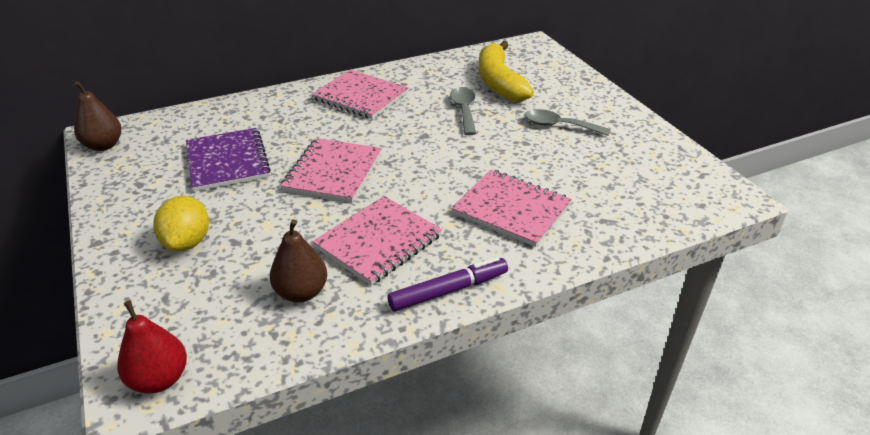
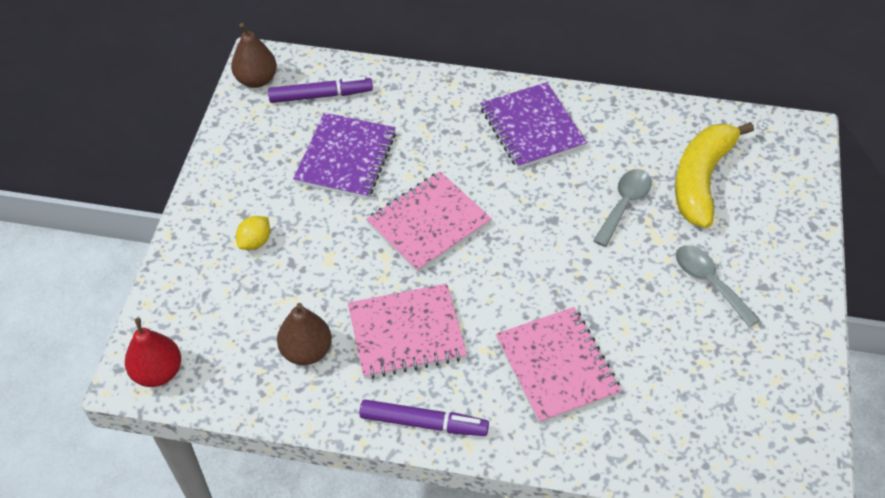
camera: 35 degrees right, 15 degrees up
(172, 135) = (321, 95): none -> purple marker
(187, 242) = (255, 242): yellow lemon -> yellow lemon, size x0.63
(360, 96) = (532, 127): pink notebook -> purple notebook

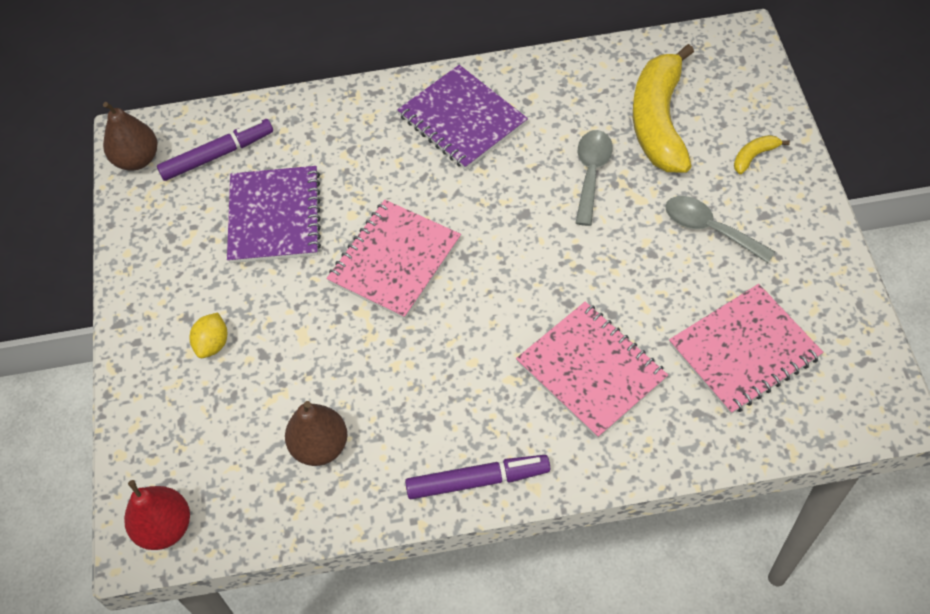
camera: 15 degrees left, 5 degrees up
(406, 333) = (420, 389): pink notebook -> pink notebook (744, 351)
(774, 234) = (754, 156): none -> yellow banana

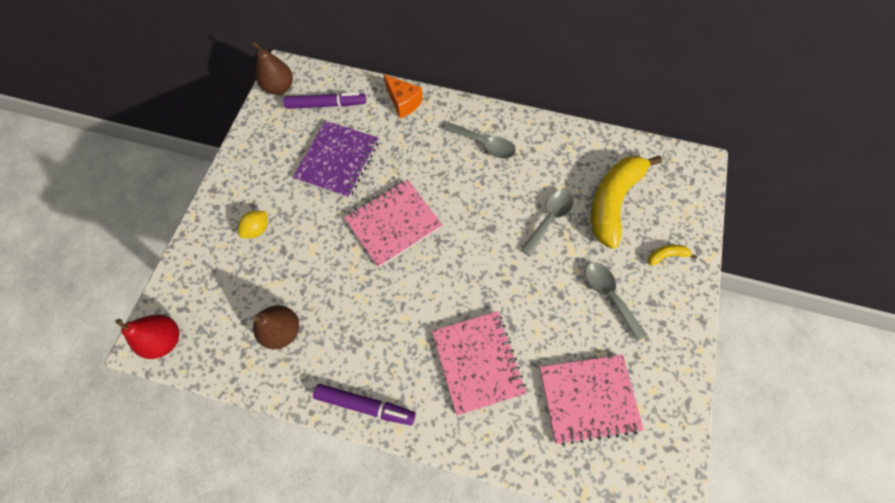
camera: 20 degrees right, 10 degrees up
(324, 111) = (403, 102): none -> orange cheese
(462, 120) = (485, 144): purple notebook -> grey spoon

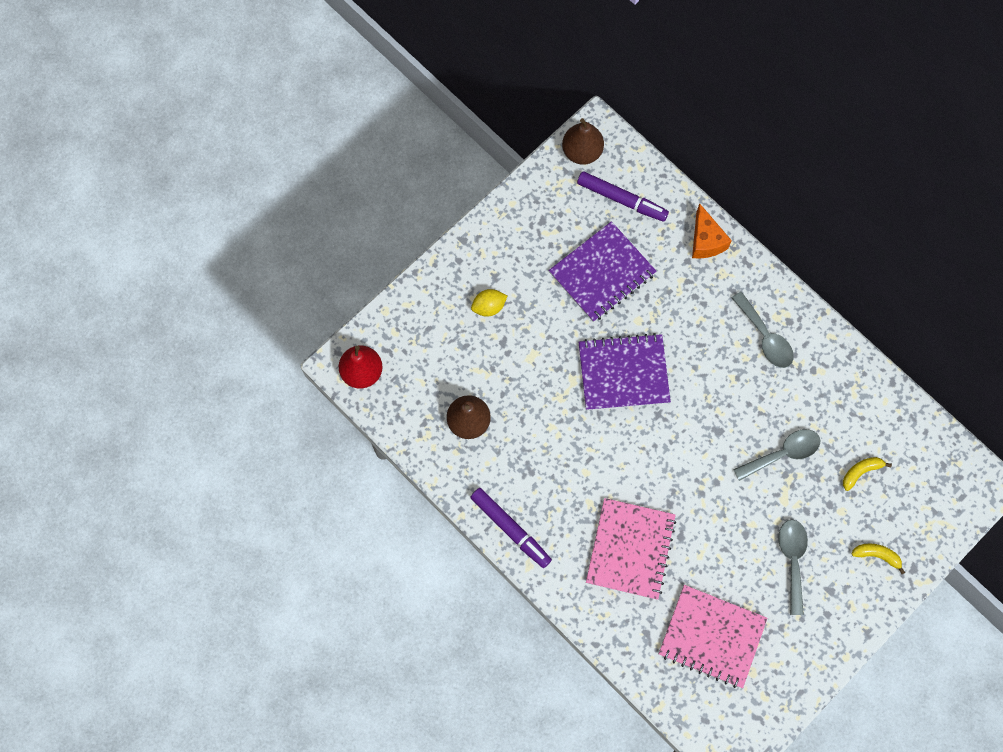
camera: 30 degrees right, 5 degrees up
(393, 223) = (623, 373): pink notebook -> purple notebook
(613, 201) = (861, 472): yellow banana -> yellow banana, size x0.40

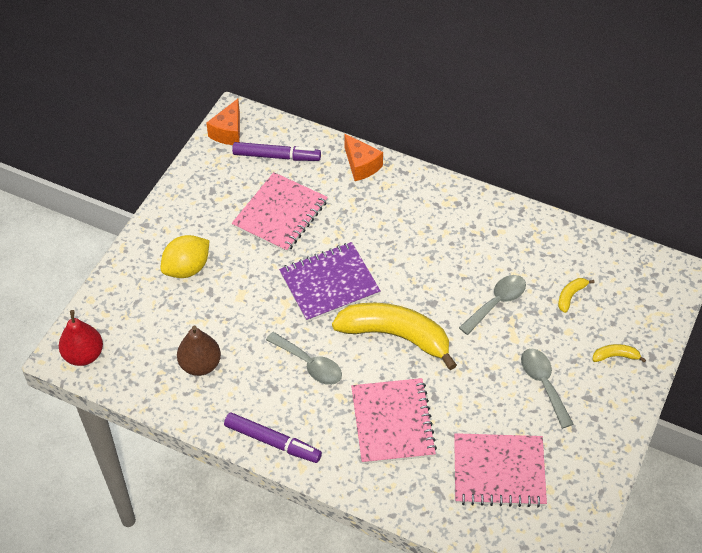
camera: 20 degrees left, 20 degrees down
(489, 307) = (187, 268): yellow lemon -> yellow lemon, size x1.59
(582, 151) = (228, 132): brown pear -> orange cheese
(602, 273) = (280, 214): purple notebook -> pink notebook
(667, 456) = (395, 336): none -> yellow banana
(765, 337) = (442, 220): grey spoon -> grey spoon (309, 364)

